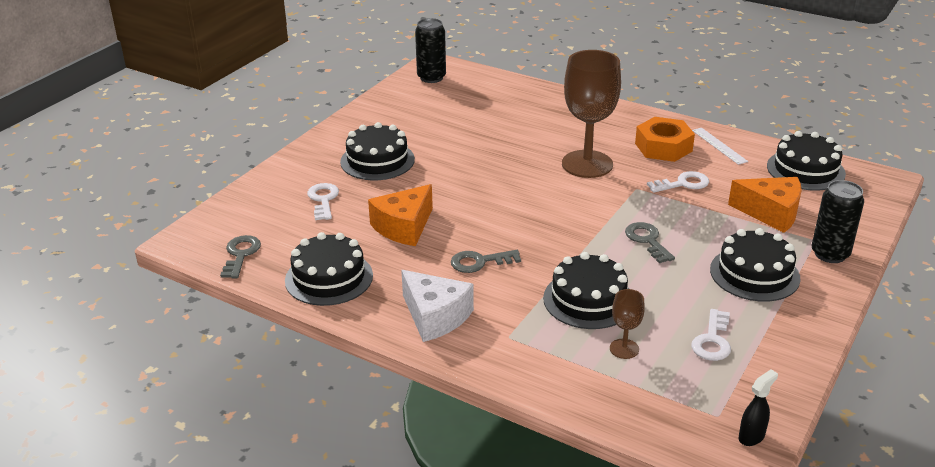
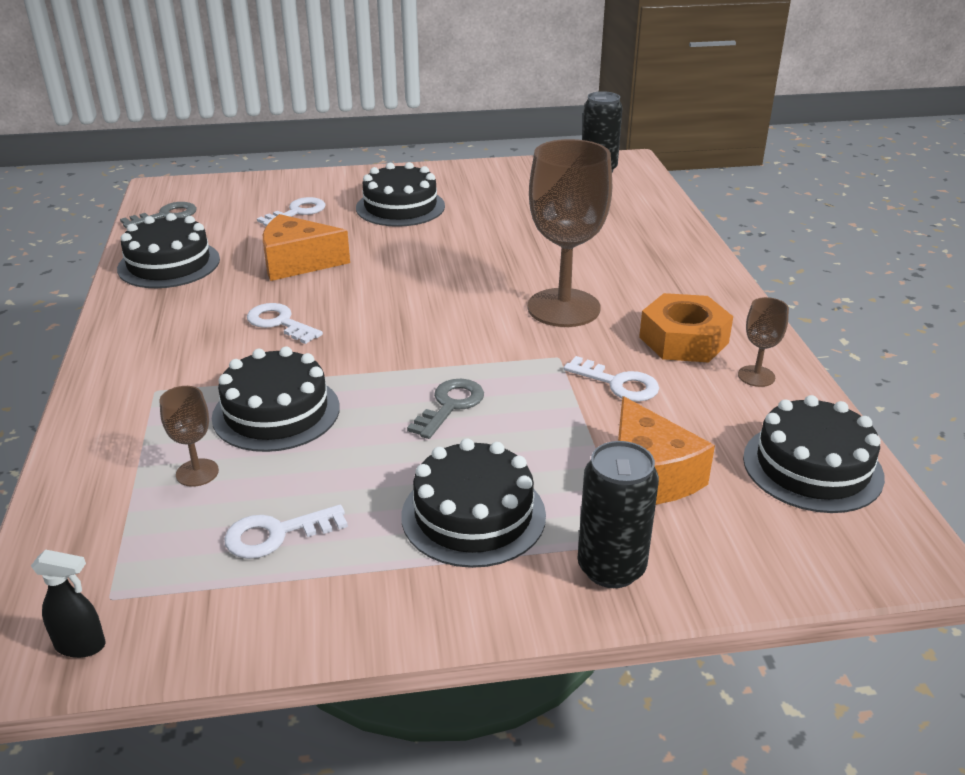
camera: 50 degrees right, 0 degrees up
(435, 317) = (154, 337): white cheese -> none
(479, 262) = (279, 323): grey key -> white key
(719, 146) = (756, 376): white ruler -> brown goblet

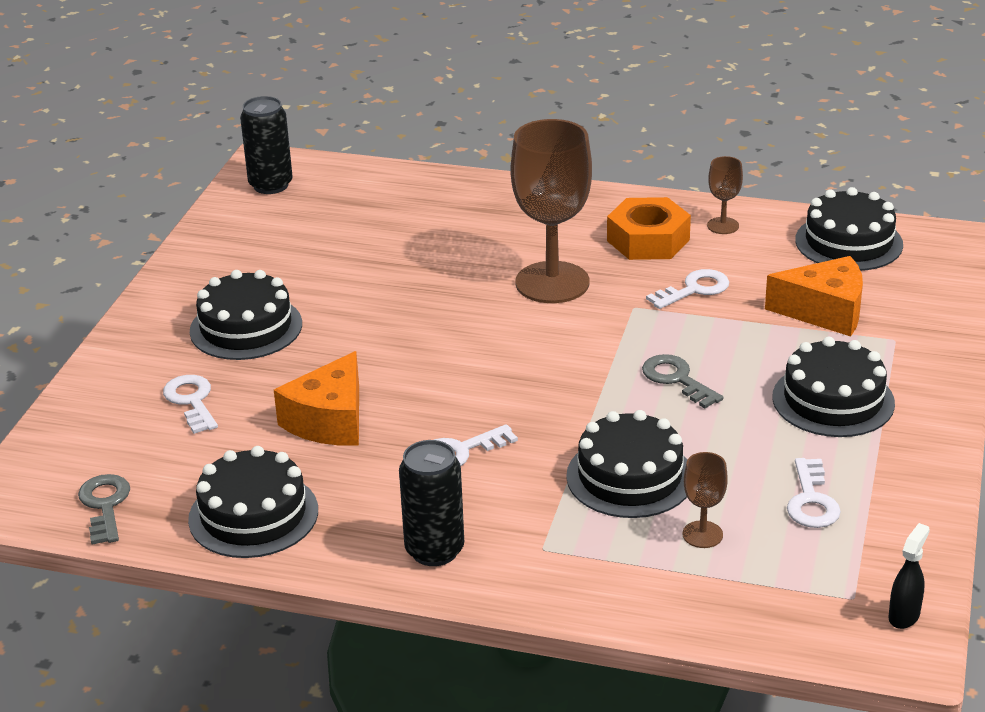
camera: 65 degrees left, 0 degrees up
(611, 568) = (919, 355): black can -> black can (434, 550)

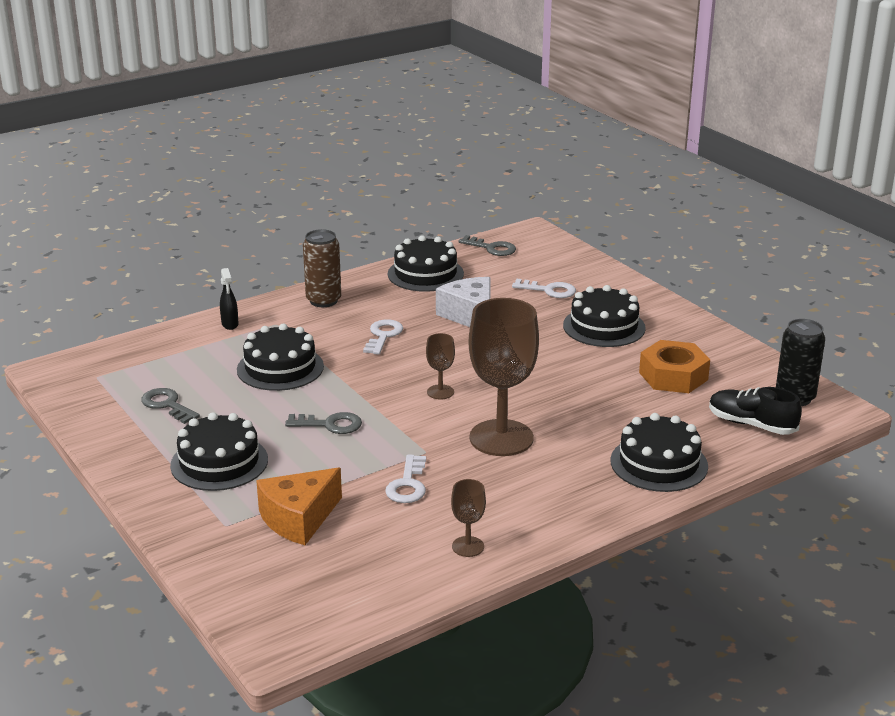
camera: 130 degrees right, 5 degrees down
(329, 420) = (470, 315): orange cheese -> white cheese
(350, 187) = (751, 424): none -> black shoe
(434, 550) = (323, 300): black can -> brown can
(648, 240) = (497, 502): orange nut -> orange nut (673, 376)
(702, 534) = (206, 364): brown goblet -> brown goblet (440, 392)
(811, 501) = (167, 405): white key -> grey key
(848, 242) = (356, 589): black cake -> black cake (659, 463)
(904, 616) = (62, 382): black spray bottle -> black spray bottle (230, 324)

